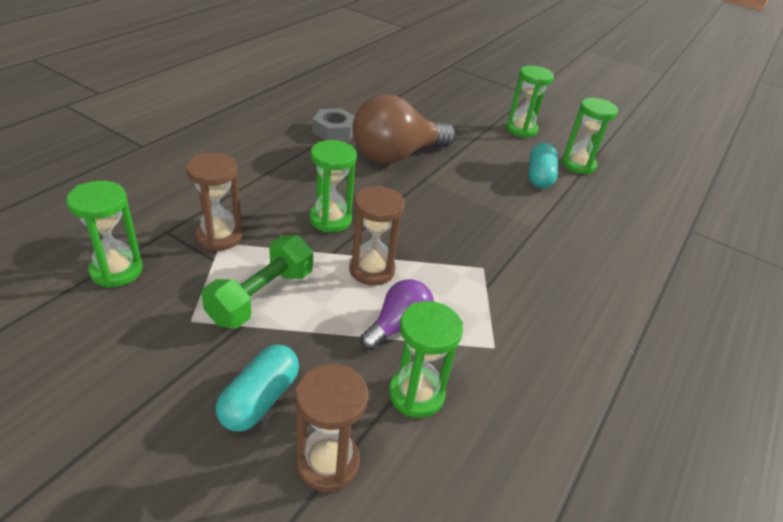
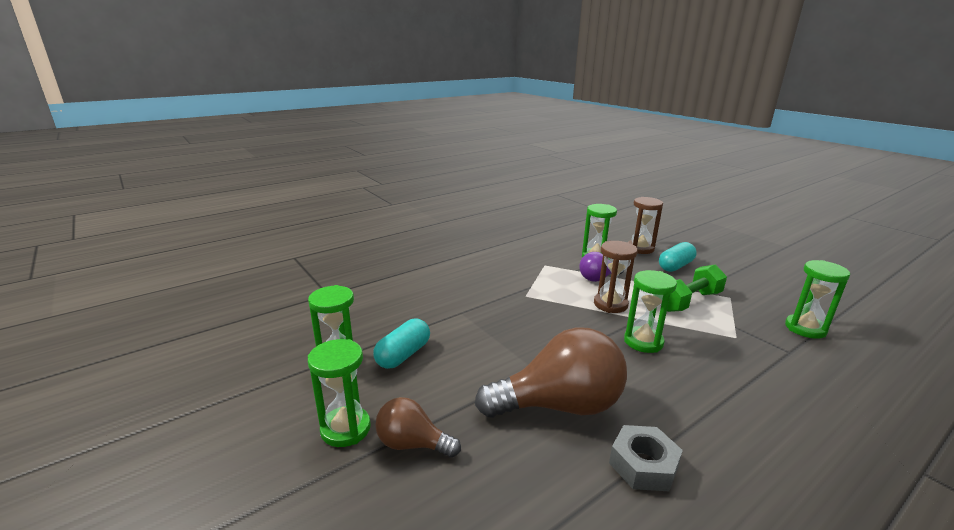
camera: 155 degrees left, 15 degrees down
(219, 237) = (740, 341): brown hourglass -> none
(475, 127) = (412, 444): none -> brown light bulb

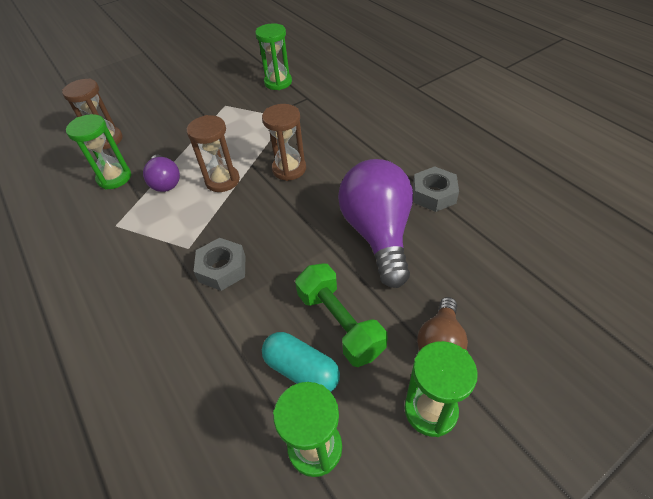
camera: 85 degrees left, 25 degrees up
(504, 312) = (222, 269): none -> grey nut
(559, 406) = (378, 233): brown light bulb -> purple light bulb
(643, 342) = (289, 169): green hourglass -> brown hourglass
(675, 266) = (157, 123): turquoise capsule -> none
(688, 301) = (227, 129): green dumbbell -> green dumbbell (340, 323)

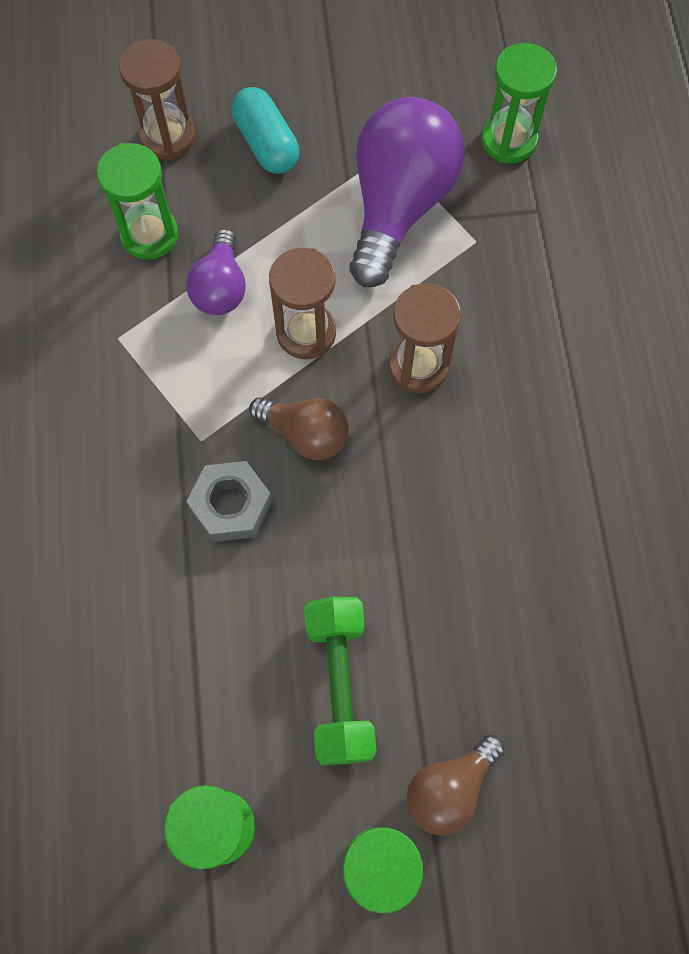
camera: 25 degrees right, 20 degrees up
(247, 219) = (306, 434): none -> brown light bulb
(302, 370) = (256, 721): turquoise capsule -> turquoise capsule (266, 143)
(378, 233) = (478, 570): purple light bulb -> purple light bulb (399, 205)
(434, 194) = (608, 546): grey nut -> none

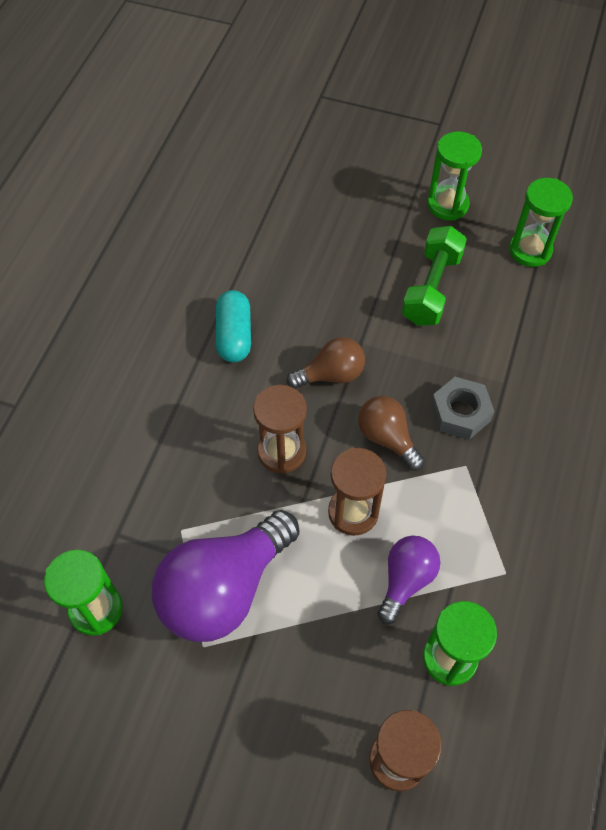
camera: 155 degrees left, 10 degrees down
(266, 143) = (307, 707): turquoise capsule -> turquoise capsule (234, 335)
(449, 788) = (391, 221): brown light bulb -> brown light bulb (331, 375)

